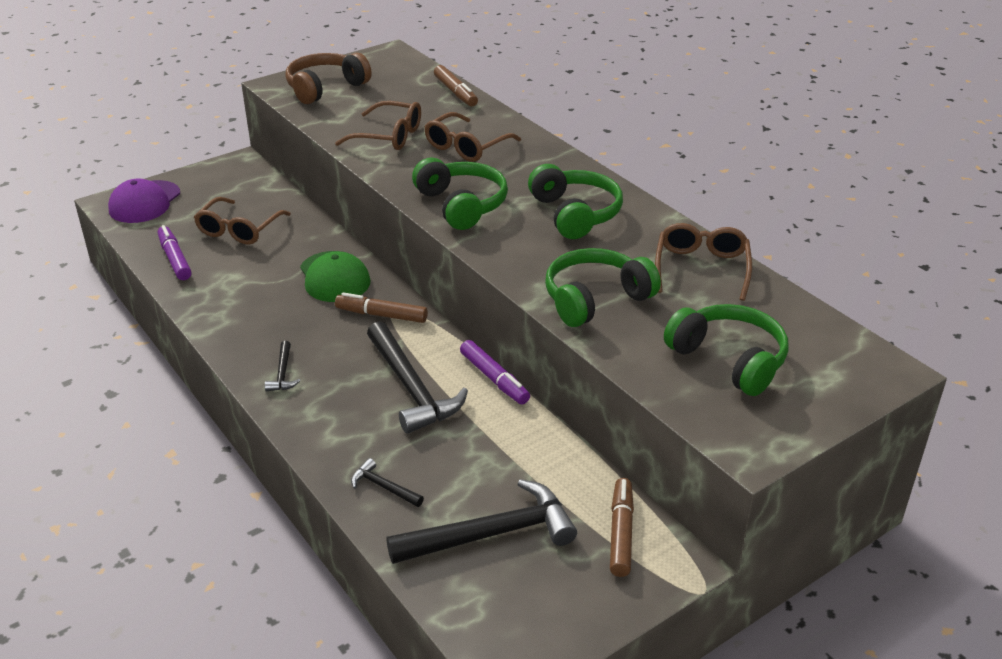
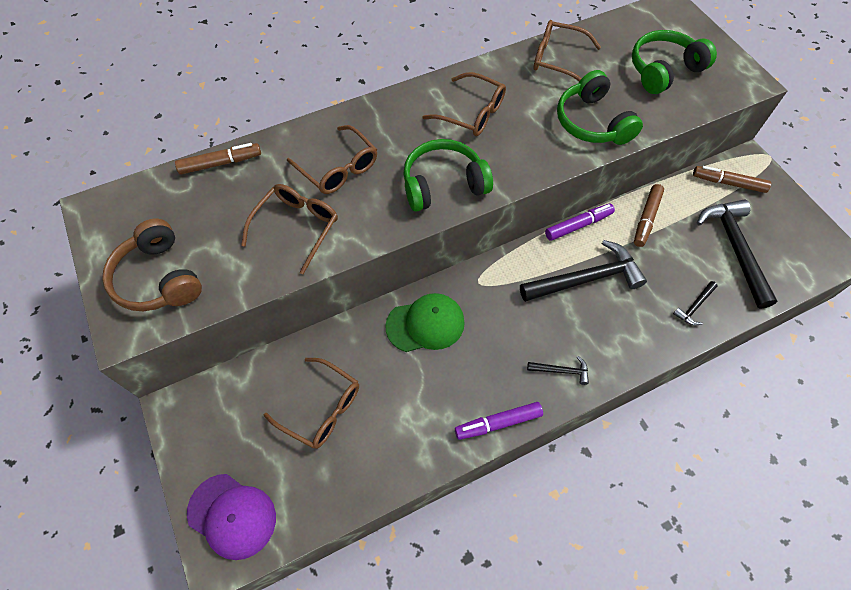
camera: 80 degrees left, 25 degrees up
(175, 259) = (362, 473): purple marker -> purple marker (498, 423)
(381, 315) = (489, 291): brown marker -> brown marker (646, 219)
(575, 214) = (472, 113): green headphones -> brown glasses

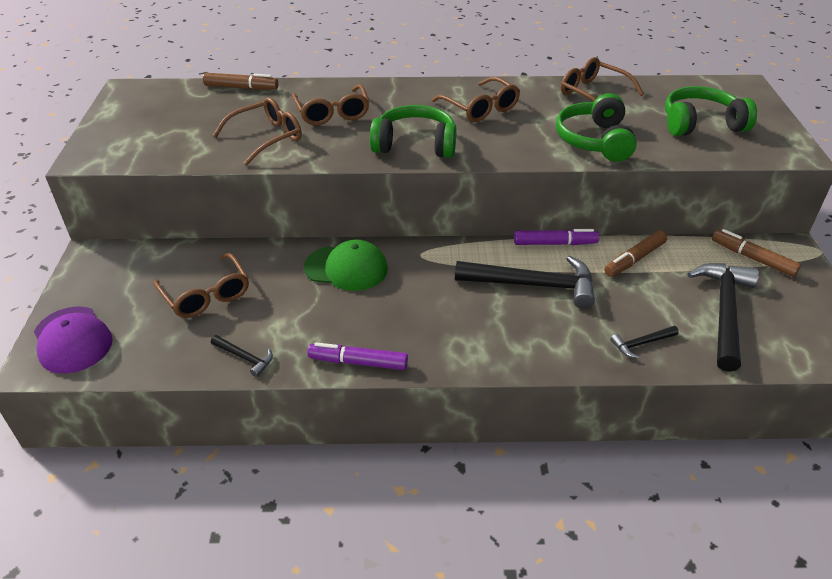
camera: 25 degrees right, 20 degrees down
(159, 278) = (135, 138): brown headphones -> none
(561, 371) = (454, 345): black hammer -> black hammer (245, 357)

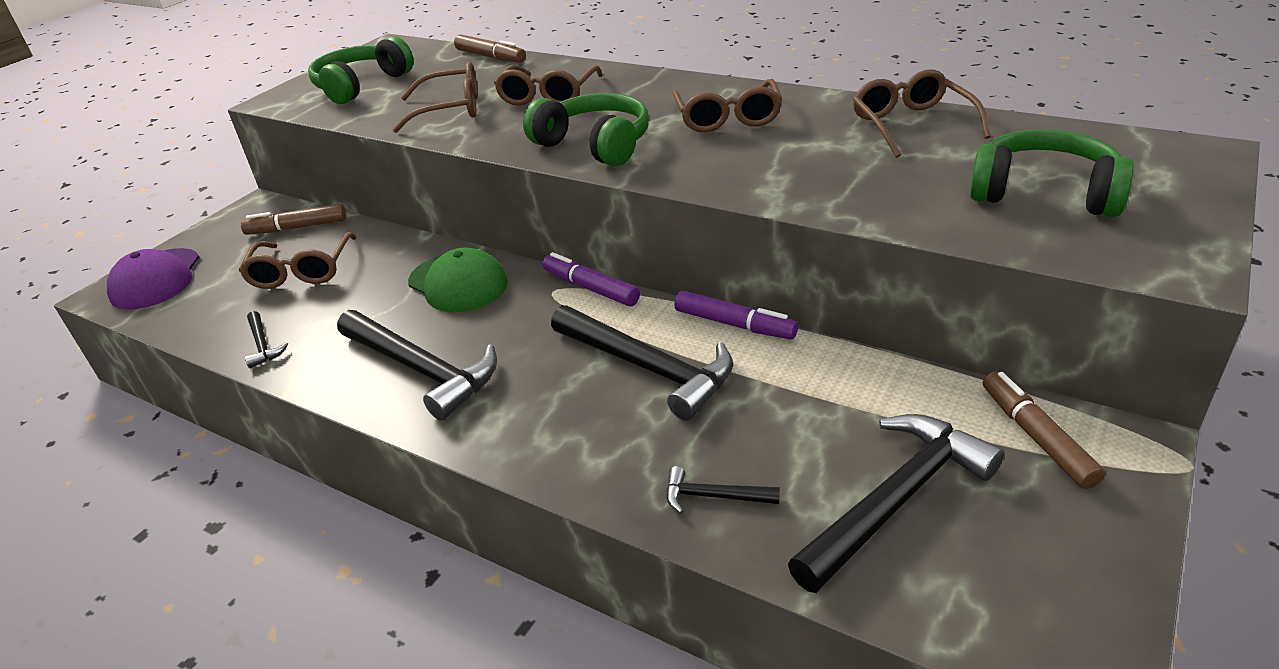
camera: 35 degrees right, 5 degrees down
(358, 362) = (356, 389): purple marker -> purple marker (590, 288)
(390, 333) = (422, 369): none -> black hammer
(594, 140) = (838, 183): green headphones -> green headphones (361, 85)
(634, 259) = (828, 378): brown marker -> brown marker (297, 228)

